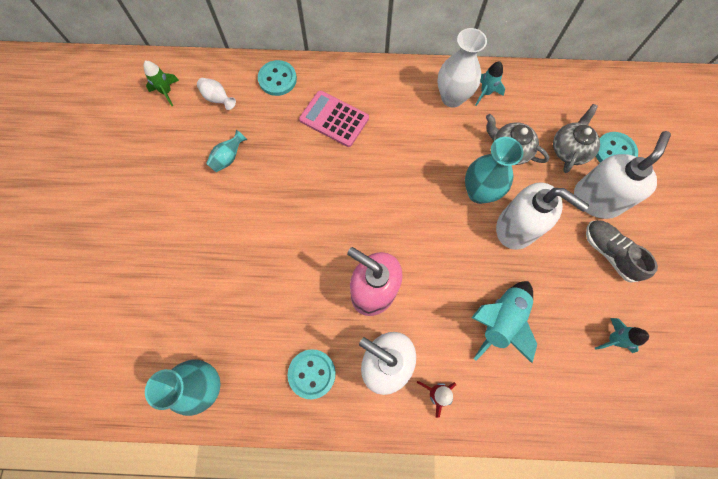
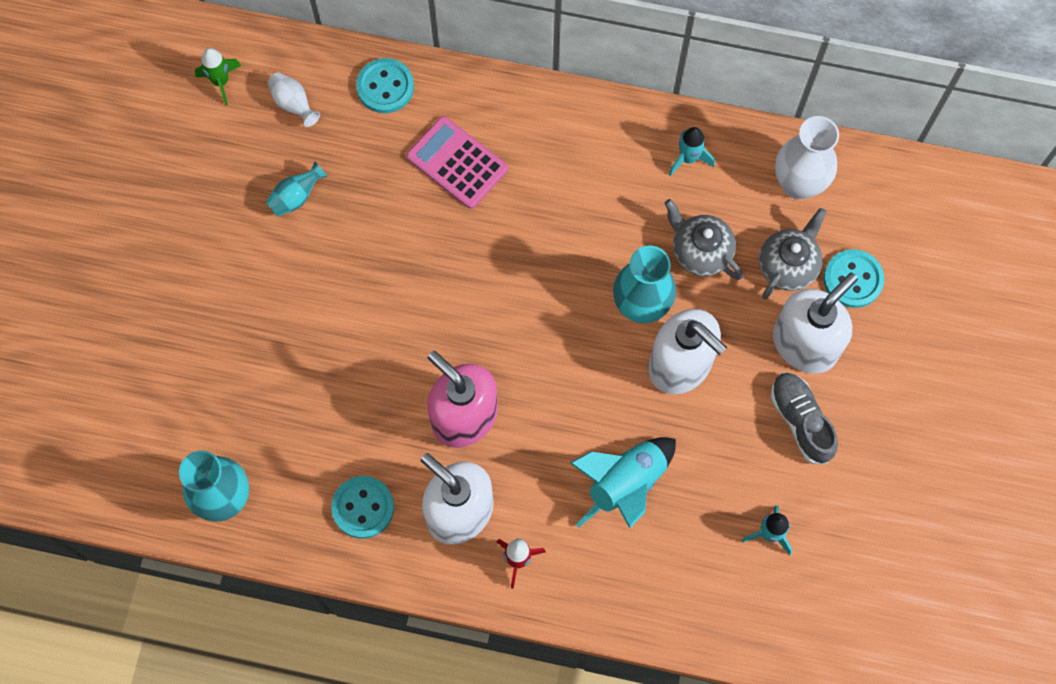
camera: 10 degrees right, 0 degrees up
(452, 98) = (637, 158): white vase -> white vase (798, 184)

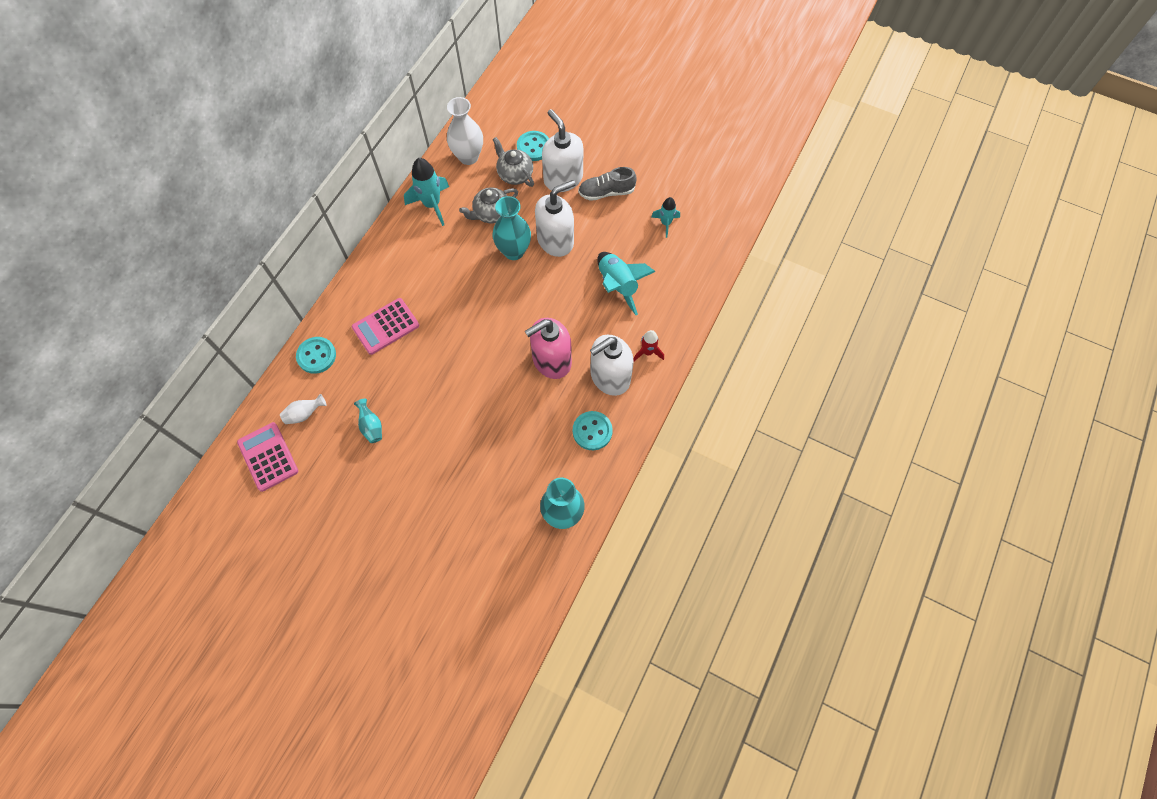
camera: 75 degrees left, 5 degrees down
(221, 82) = (268, 457): green rocket -> pink calculator
(688, 158) = (432, 205): turquoise rocket -> turquoise rocket, size x1.68

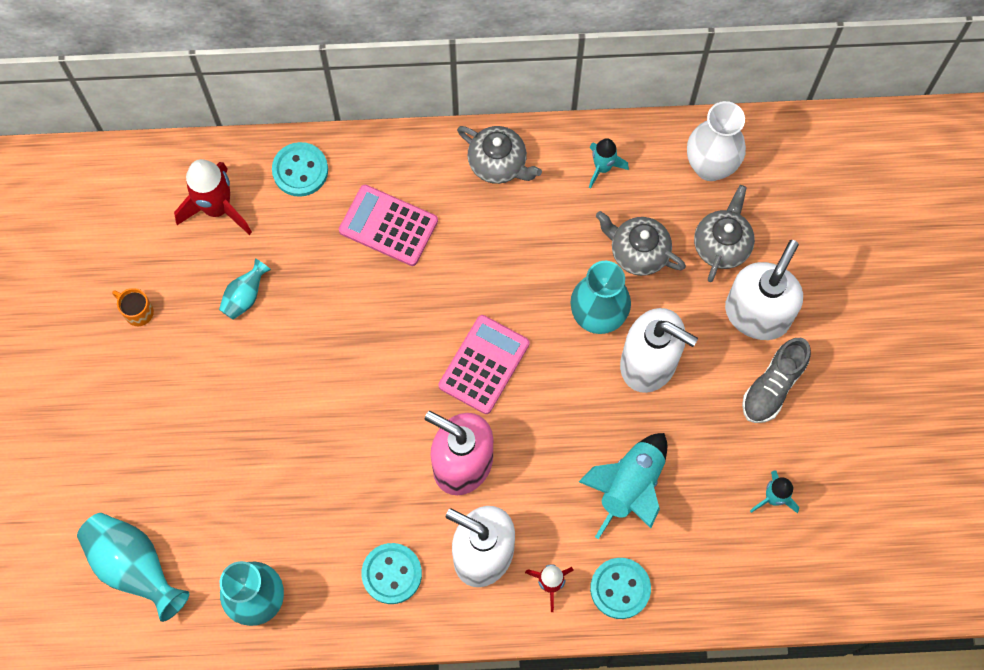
camera: 60 degrees right, 5 degrees up
(268, 457) = (141, 204): pink calculator -> pink calculator (484, 365)
(305, 414) = (217, 208): white vase -> red rocket
(336, 494) = (138, 312): none -> orange mug
(391, 252) = (498, 163): none -> grey teapot
(432, 205) = (602, 168): turquoise rocket -> turquoise rocket, size x0.59
(497, 578) = (135, 567): none -> turquoise vase
(533, 147) = (784, 243): turquoise button -> turquoise button (620, 588)
(606, 192) = (773, 386): grey shoe -> grey shoe turned 105 degrees counterclockwise

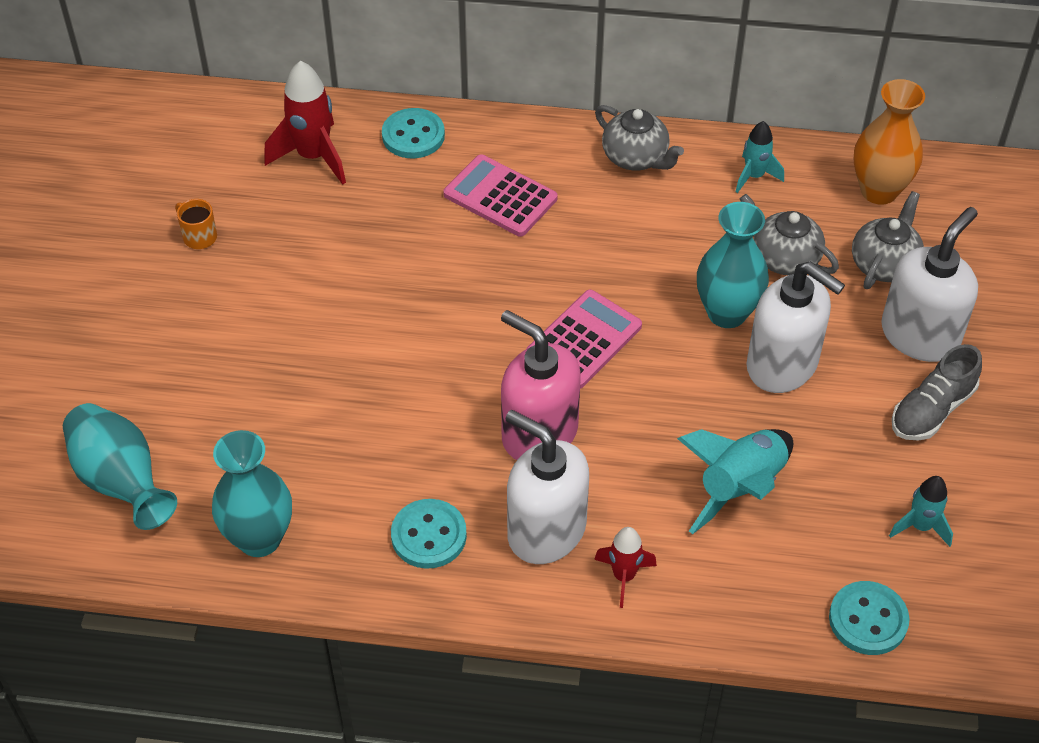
camera: 10 degrees right, 20 degrees down
(245, 296) = (323, 239): turquoise vase -> none
(620, 588) = (712, 595): turquoise button -> turquoise button (868, 620)
(710, 166) = (879, 191): white vase -> orange vase

